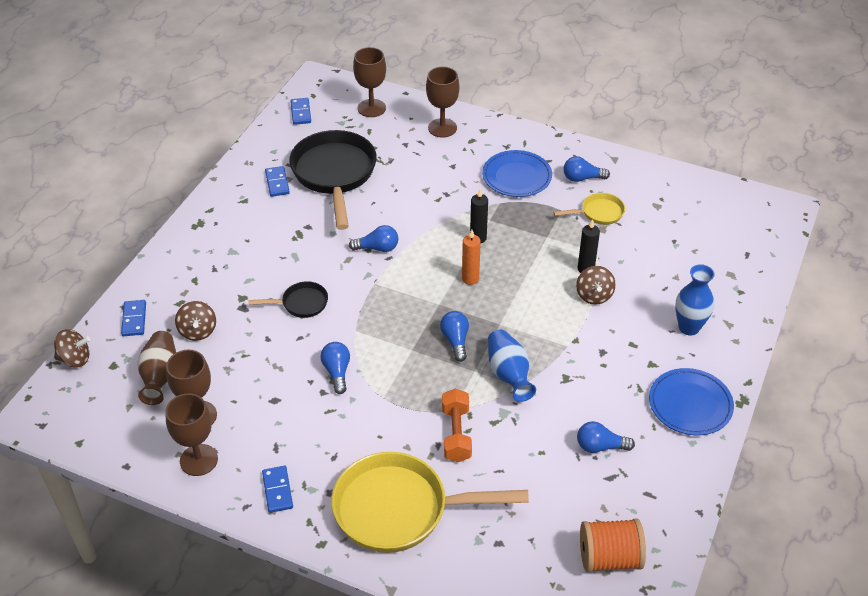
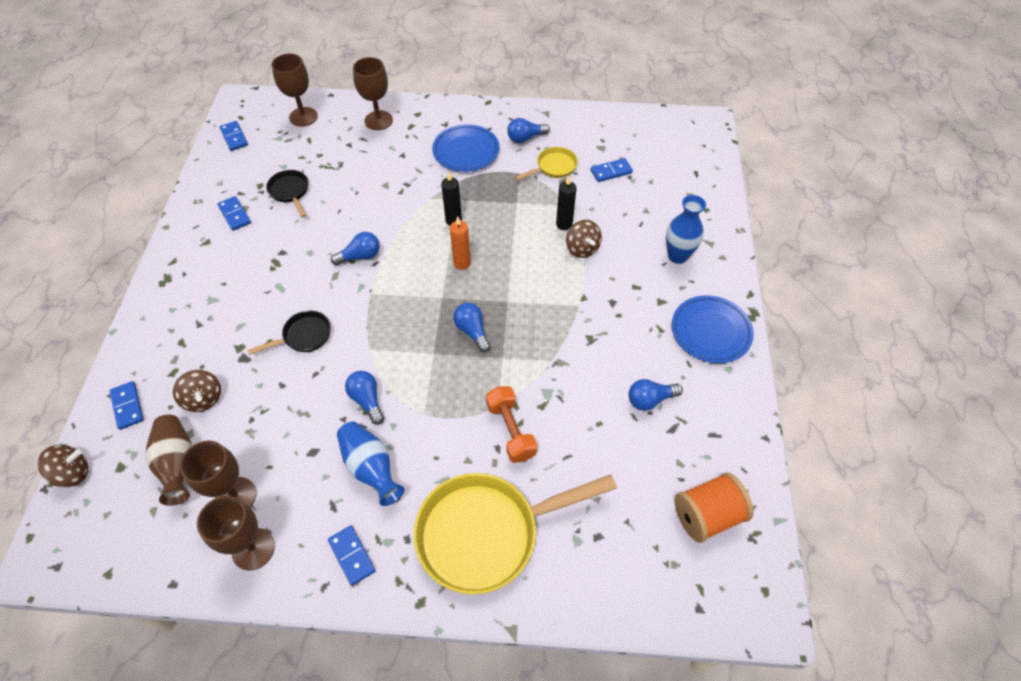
camera: 20 degrees left, 10 degrees up
(334, 175) = (290, 192): black pan -> black pan, size x0.47
(508, 374) = (536, 351): blue vase -> blue vase (371, 468)
(656, 231) = (611, 172): none -> blue domino

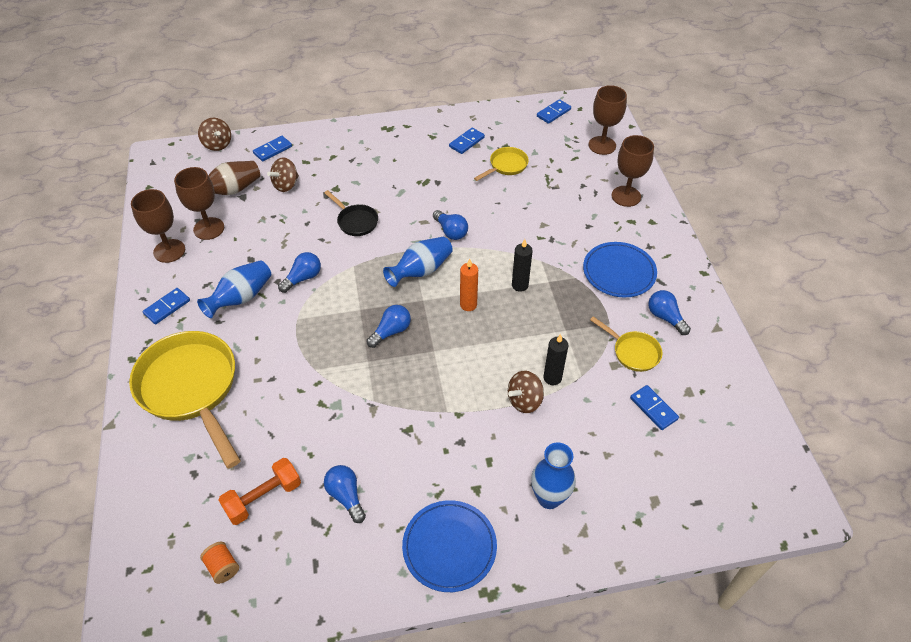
camera: 75 degrees right, 5 degrees down
(290, 192) = (506, 166): black pan -> yellow pan
(403, 291) = (421, 271): none -> blue vase
(510, 430) = (291, 384): orange dumbbell -> orange dumbbell (263, 497)
(707, 515) = (223, 567): orange spool -> orange spool, size x0.53

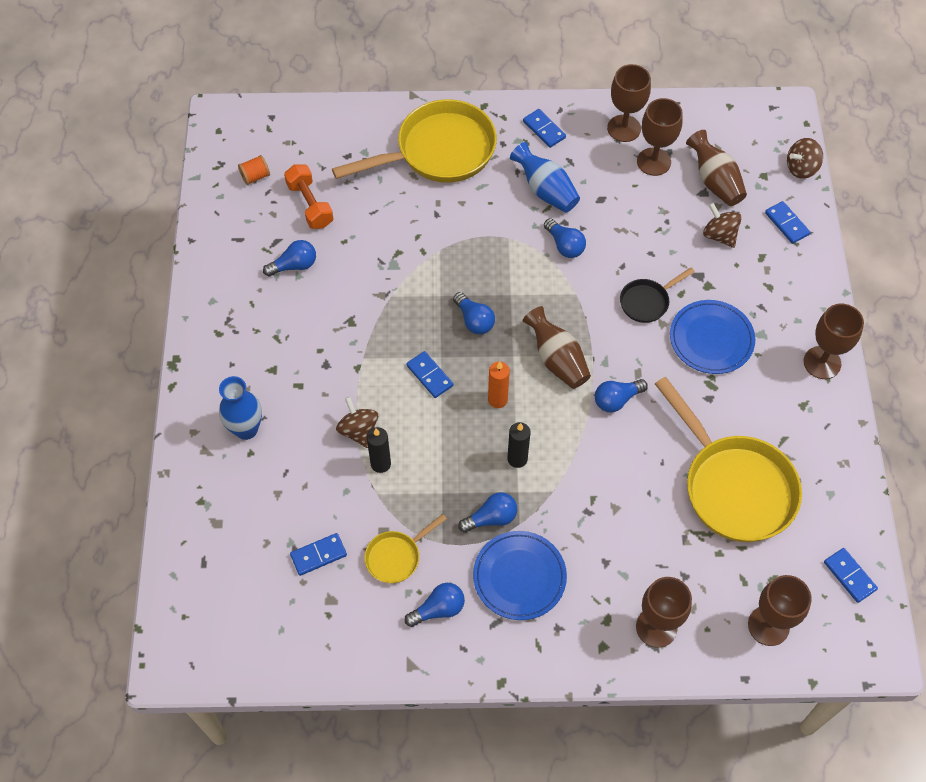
camera: 100 degrees right, 10 degrees up
(395, 129) = (822, 362): none -> brown goblet
(421, 271) = (557, 359): blue vase -> brown vase
(449, 547) = (223, 339): blue plate -> blue plate (711, 339)
(466, 142) = (788, 446): blue domino -> blue domino (430, 375)
(506, 166) = (733, 486): yellow pan -> yellow pan, size x2.12
(577, 295) = (491, 518): none -> blue light bulb

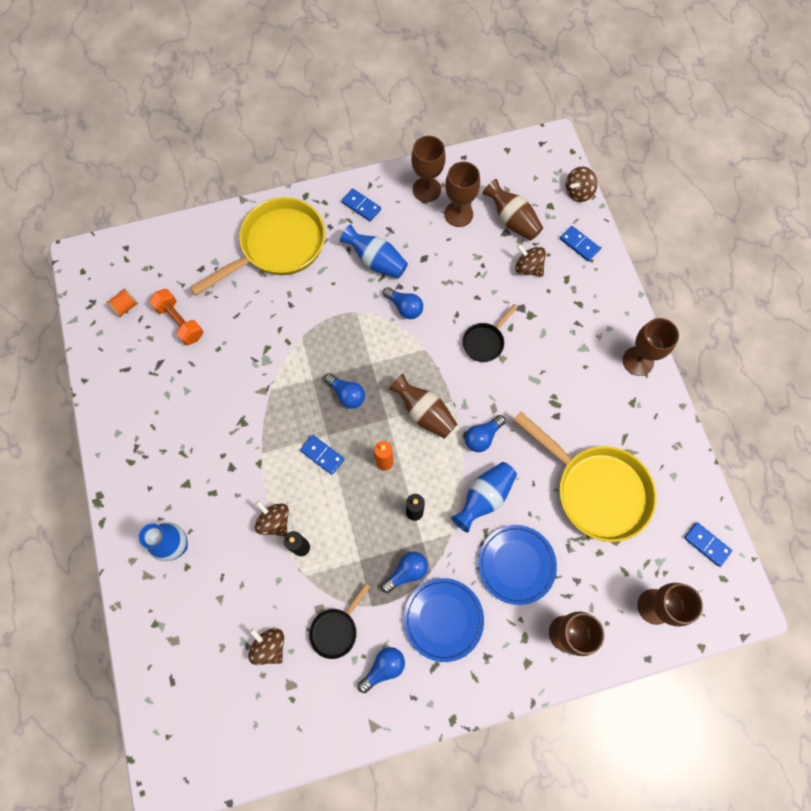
camera: 15 degrees left, 10 degrees up
(294, 265) = (181, 382): blue light bulb -> none
(318, 555) = (269, 646): blue domino -> brown spinning top
(396, 556) = (336, 629): yellow pan -> black pan
(601, 463) = (484, 497): none -> blue vase
(711, 339) = (545, 362): blue plate -> blue plate (516, 564)

